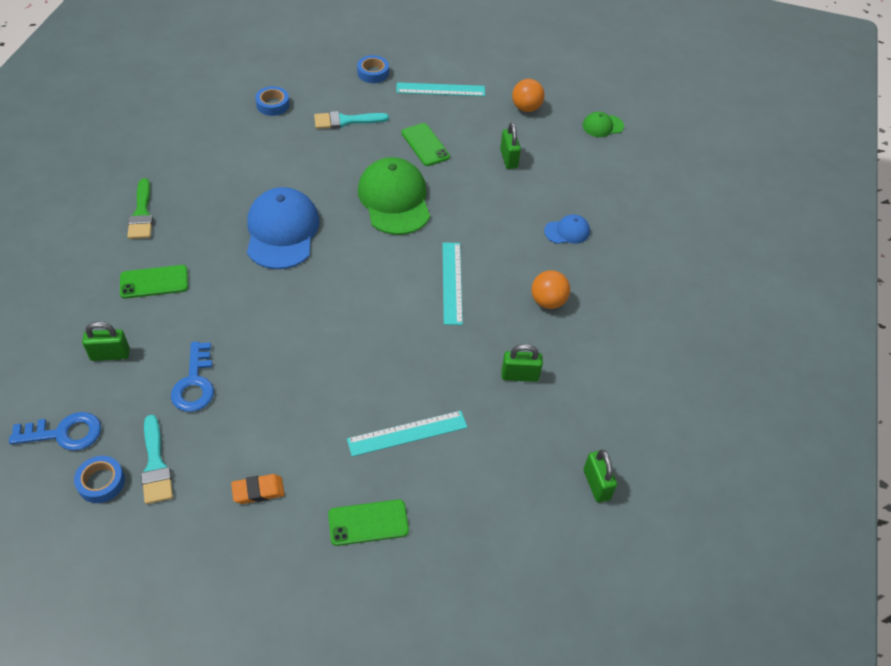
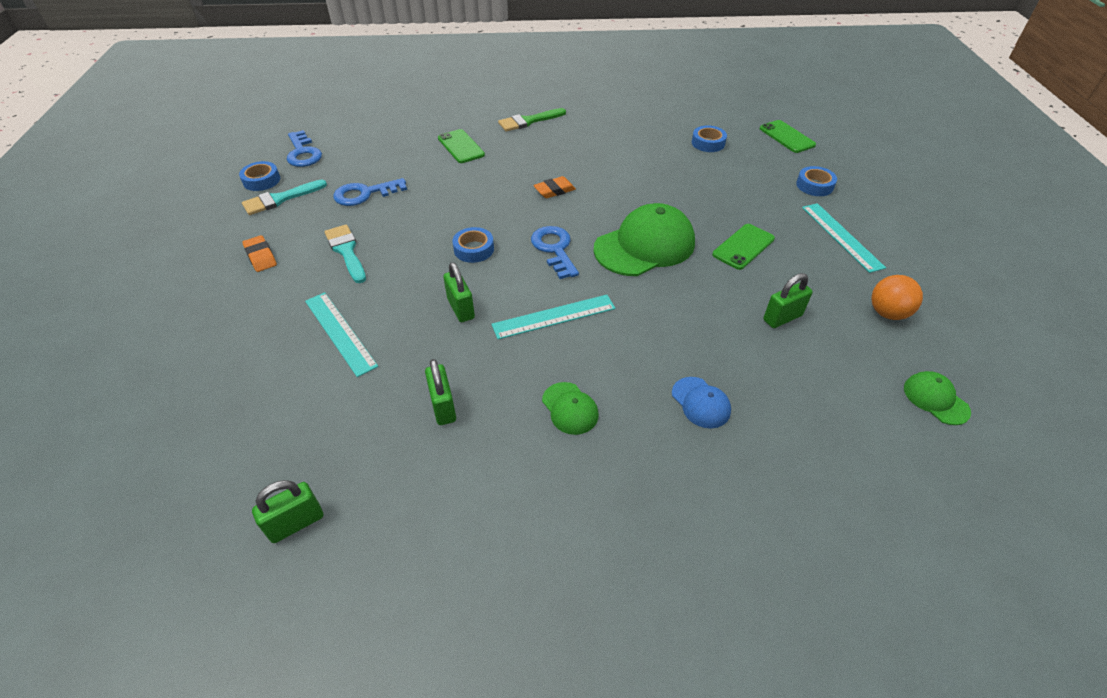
camera: 75 degrees right, 5 degrees down
(110, 354) = (380, 149): green padlock -> green padlock (461, 308)
(282, 231) = (554, 190): blue cap -> orange eraser
(339, 313) = (474, 249): none -> blue tape
(345, 121) = (727, 187): turquoise brush -> turquoise brush (346, 251)
(368, 522) = (231, 332): green phone -> green phone (787, 137)
(369, 257) = (554, 249): none -> blue key
(548, 301) = (570, 408): orange ball -> green cap

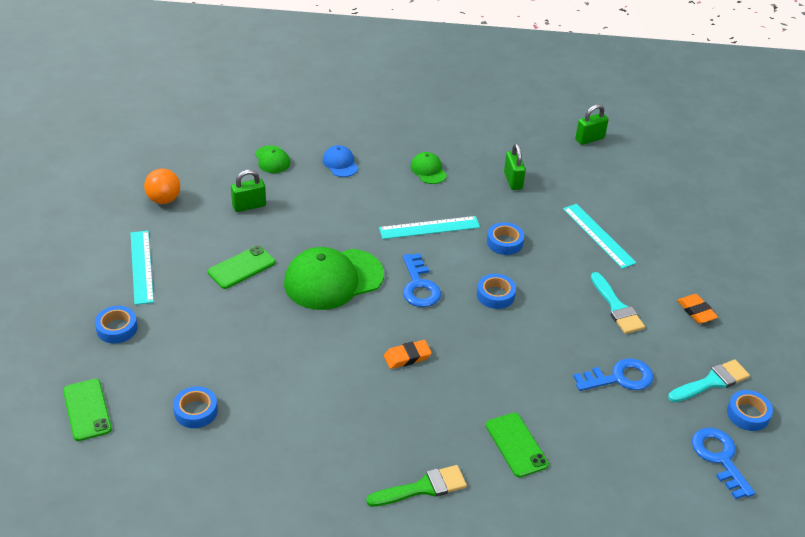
camera: 175 degrees left, 5 degrees down
(461, 308) = (504, 242): green padlock -> blue tape
(935, 399) = (184, 147): green cap -> green cap (272, 160)

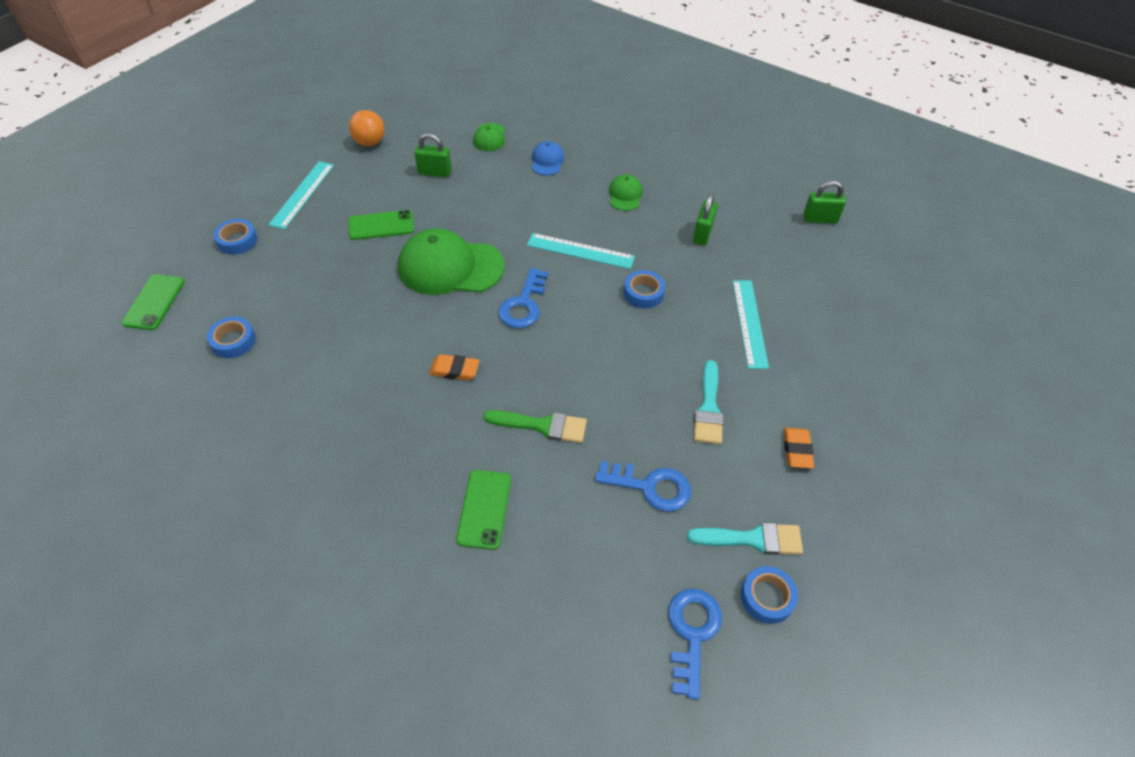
camera: 30 degrees right, 10 degrees up
(422, 488) = (359, 509): green brush -> green brush (542, 425)
(495, 295) = (590, 343): blue tape -> none

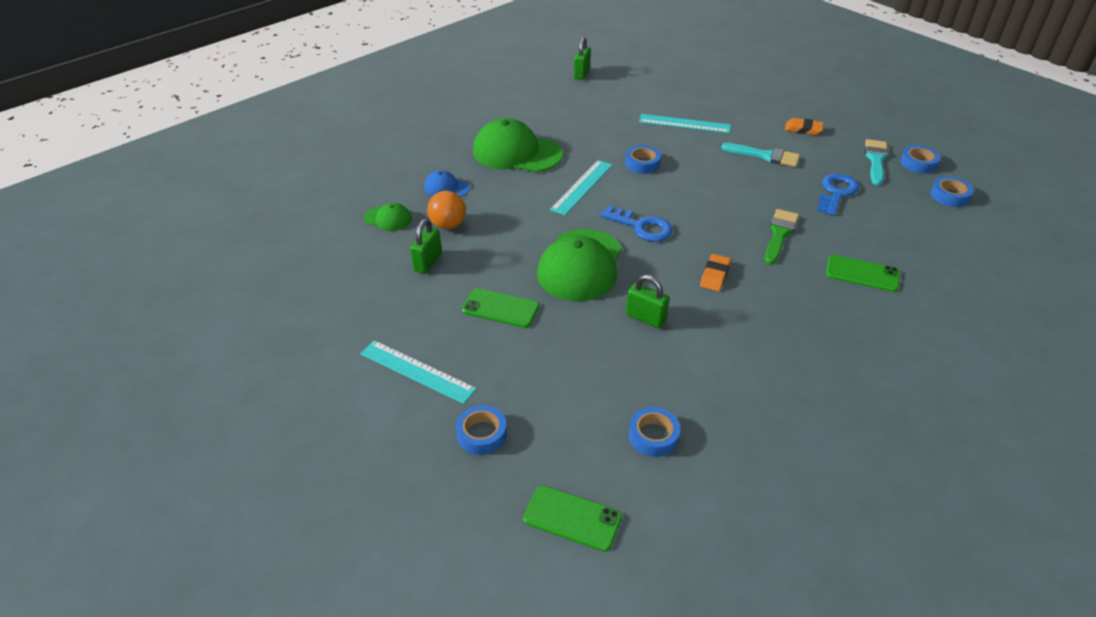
camera: 75 degrees left, 10 degrees down
(370, 142) = (345, 308): orange ball -> orange ball (448, 225)
(381, 225) = (500, 308): green phone -> green phone turned 75 degrees counterclockwise
(625, 195) = (516, 152): green cap -> green cap, size x2.08
(692, 633) = (949, 196): blue key -> blue tape
(702, 234) = (581, 125): green padlock -> green padlock (645, 318)

